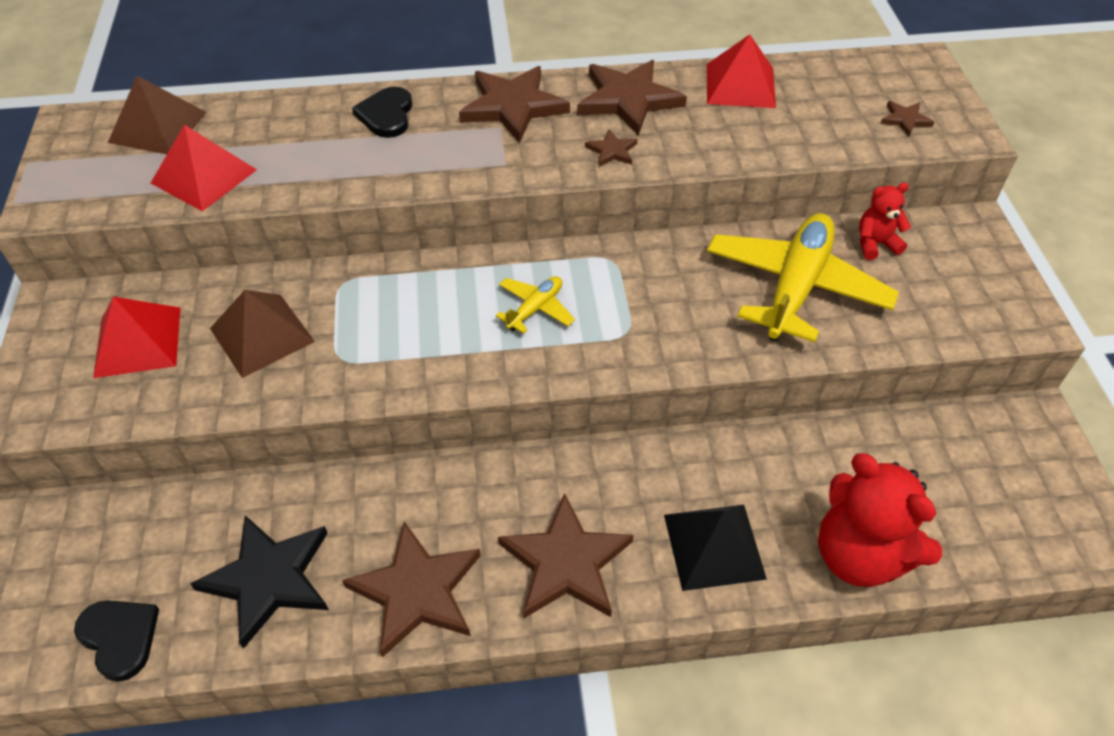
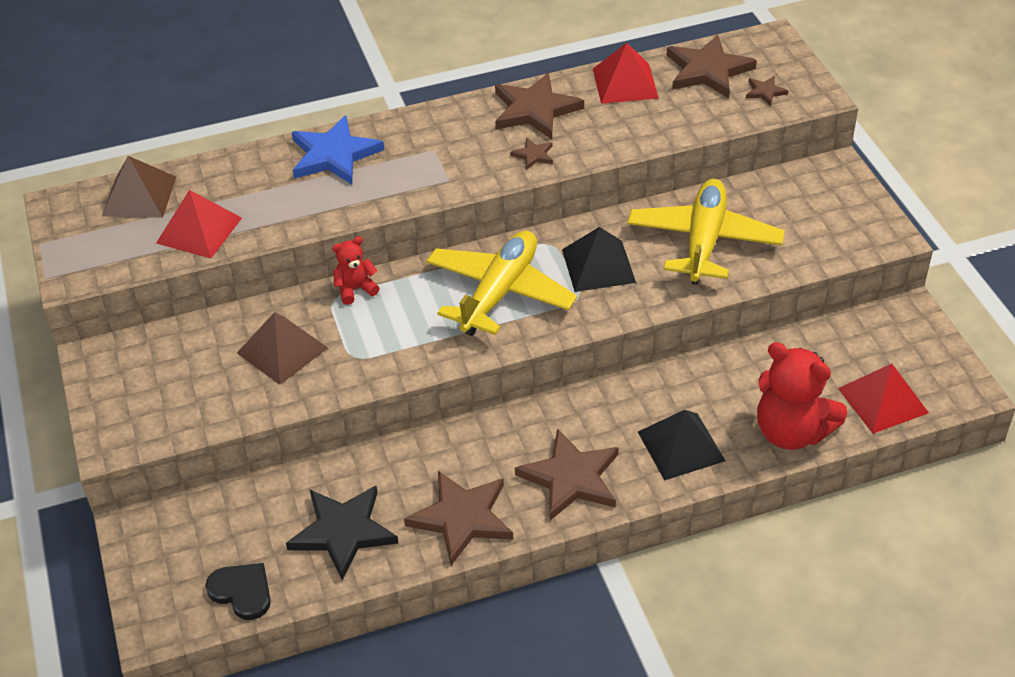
camera: 10 degrees left, 5 degrees down
(137, 341) = (180, 373): red pyramid -> red pyramid (882, 400)
(386, 115) = (334, 155): black heart -> blue star
(513, 106) = (439, 131): brown star -> brown star (707, 70)
(535, 309) = (499, 292): yellow plane -> yellow plane, size x2.15
(661, 296) = (598, 265): none -> black pyramid
(875, 244) = (760, 196): red teddy bear -> red teddy bear (355, 289)

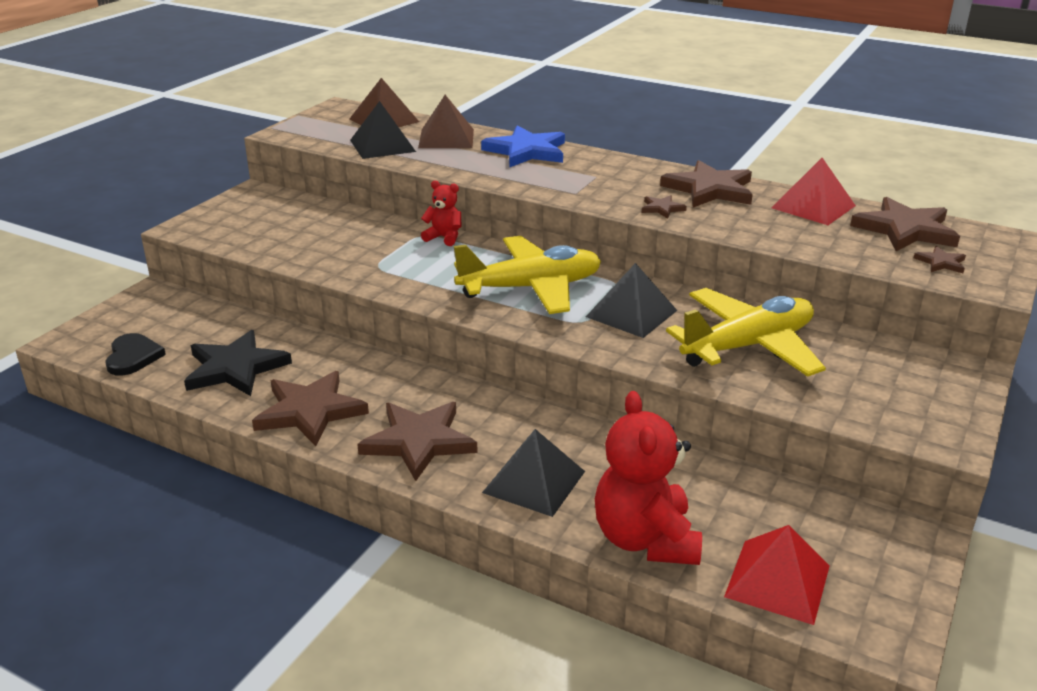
camera: 45 degrees right, 15 degrees down
(199, 230) = (382, 145): red pyramid -> black pyramid
(282, 350) = (346, 240): brown pyramid -> brown pyramid (446, 138)

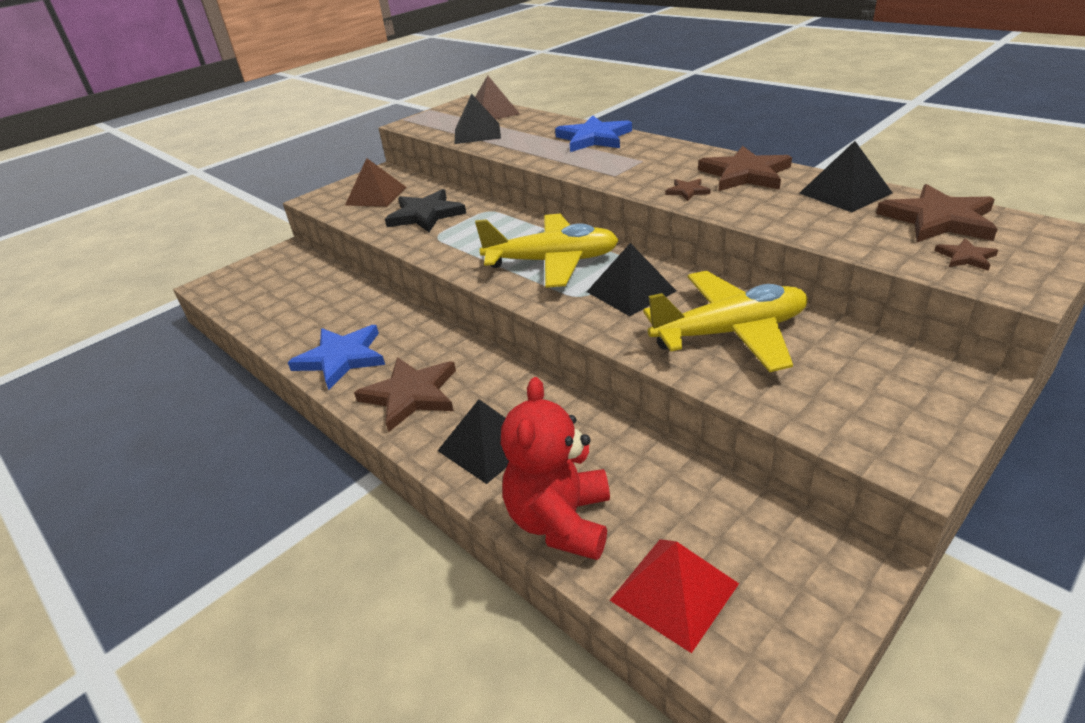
camera: 20 degrees right, 5 degrees up
(133, 357) = (244, 300): black heart -> none
(235, 368) = (308, 315): black star -> black star (426, 215)
(310, 411) = (341, 358): brown star -> blue star
(444, 238) = (504, 213): red teddy bear -> none
(446, 138) = (532, 127): brown pyramid -> brown pyramid (376, 196)
(813, 206) = (845, 193): red pyramid -> black pyramid

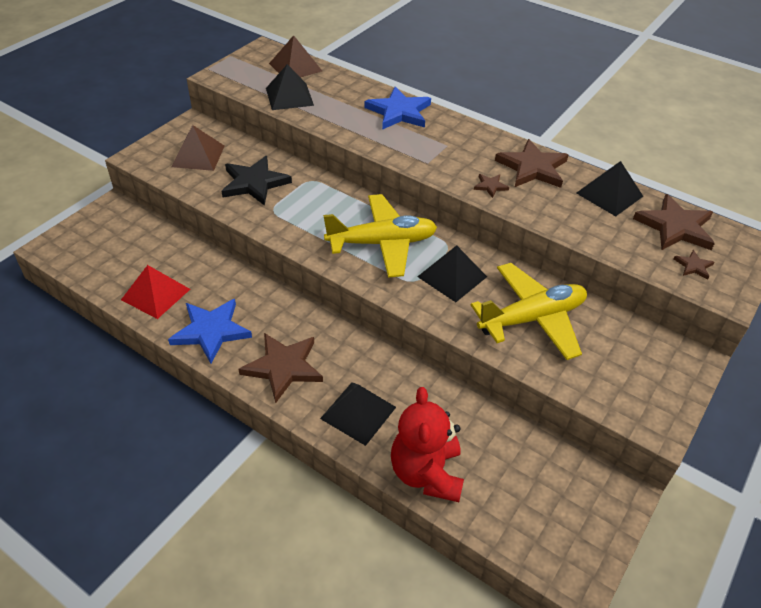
camera: 15 degrees left, 10 degrees up
(674, 591) = (511, 520): red pyramid -> red pyramid (155, 294)

